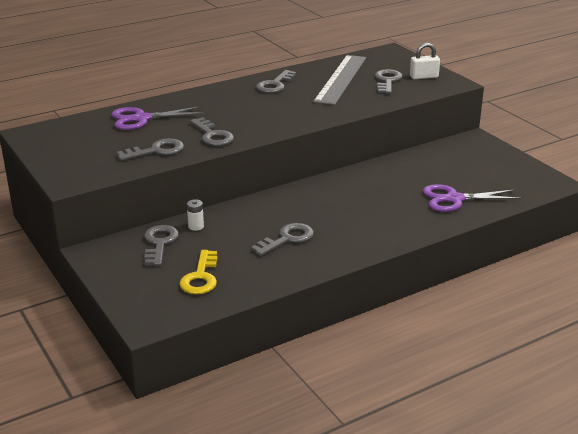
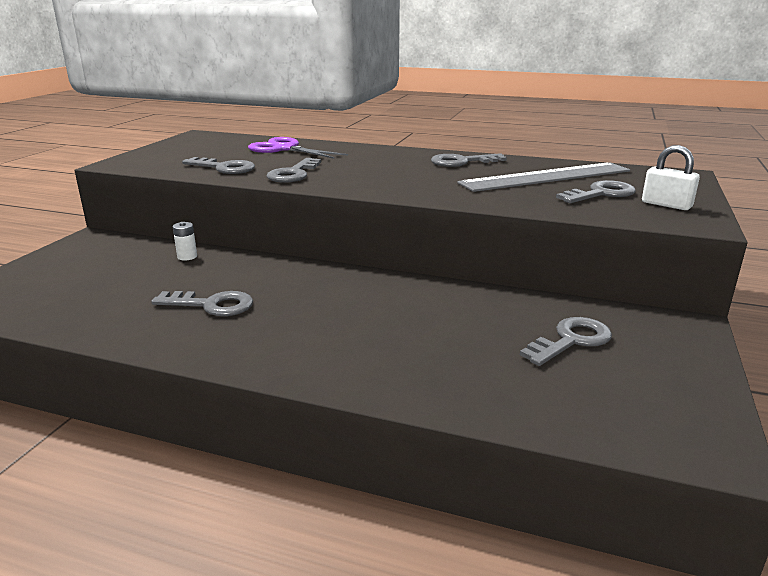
camera: 50 degrees right, 5 degrees down
(159, 243) = (134, 254): grey key -> grey key (571, 340)
(201, 277) = (76, 293): yellow key -> none
(454, 199) = (480, 374): purple scissors -> none

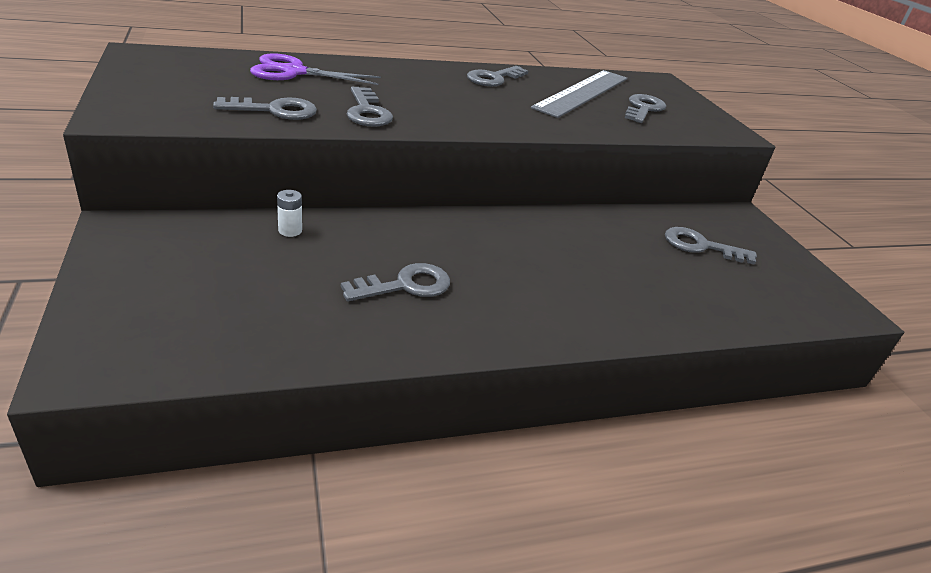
camera: 40 degrees left, 10 degrees up
(571, 340) = (700, 246): grey key -> grey key turned 90 degrees counterclockwise
(666, 205) = (695, 116): white padlock -> none

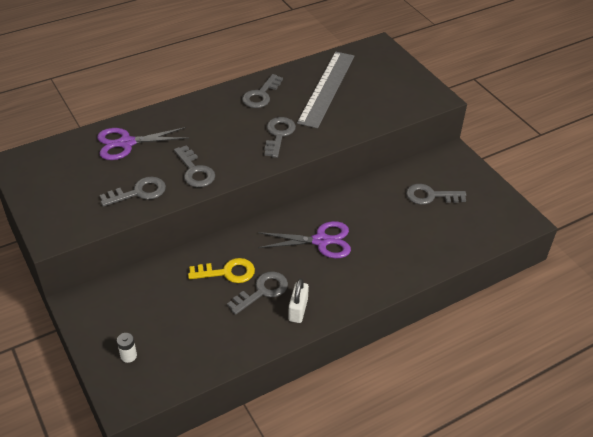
camera: 10 degrees left, 10 degrees up
(290, 230) = (176, 271): white battery -> white battery (128, 356)
(364, 251) = (227, 272): none -> yellow key
(451, 323) = (298, 310): none -> white padlock
(522, 253) = (321, 241): none -> purple scissors
(643, 108) = (372, 92): grey key -> grey key (278, 134)

